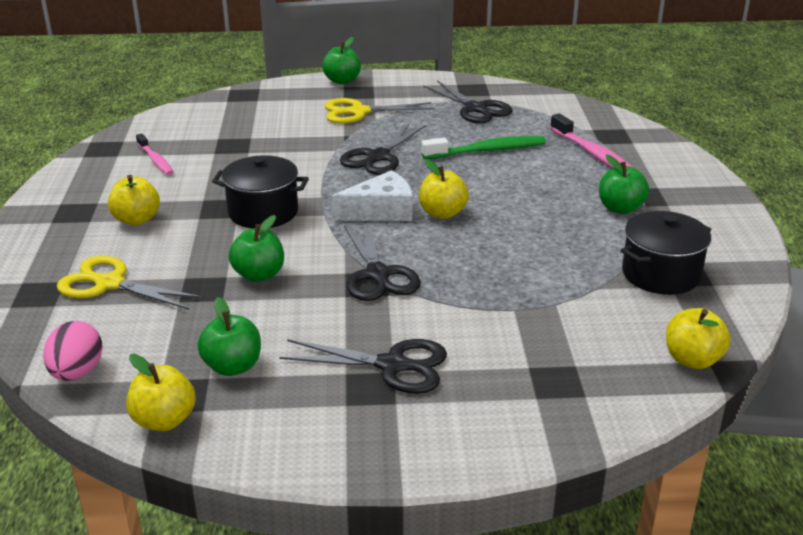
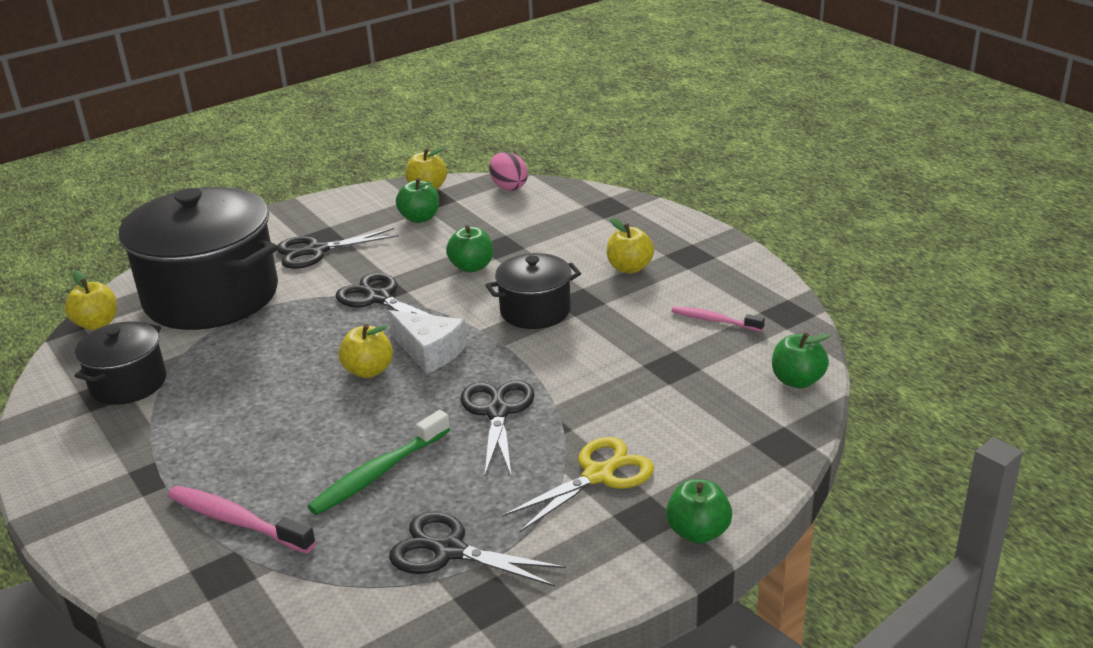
camera: 150 degrees right, 0 degrees up
(109, 284) = (570, 226): yellow scissors -> none
(381, 211) = (429, 351): white cheese -> white cheese turned 90 degrees counterclockwise
(548, 347) = (211, 296): none -> black pot
(620, 208) = (182, 445): green apple -> green apple (797, 380)

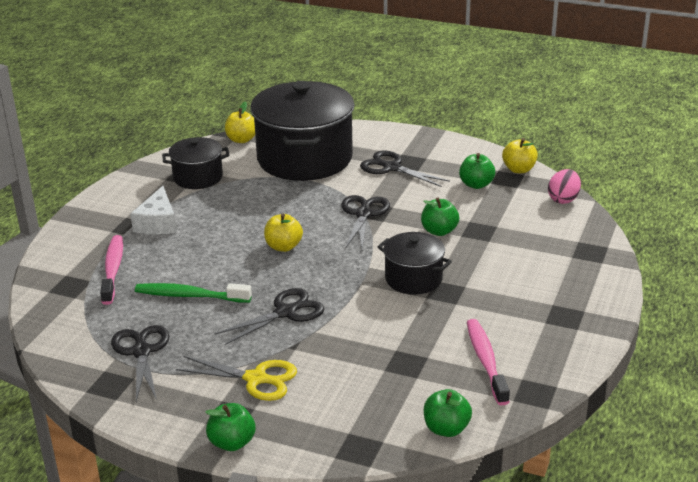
camera: 55 degrees right, 0 degrees up
(429, 351) = (325, 259): white cheese -> white cheese (157, 223)
(629, 268) = (514, 296): yellow apple -> none
(714, 320) = (486, 361): pink toothbrush -> pink toothbrush, size x1.56

